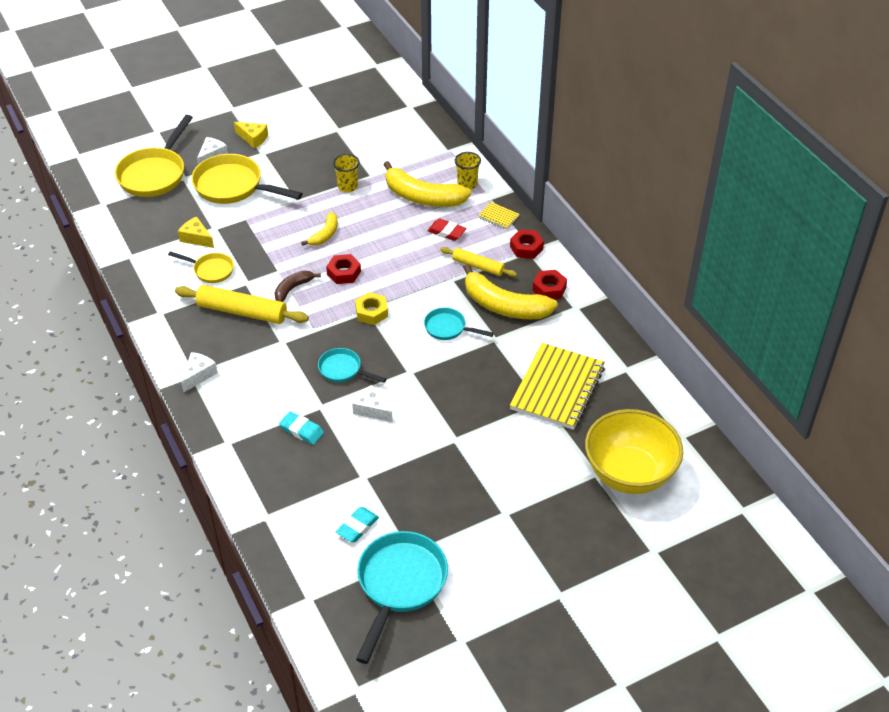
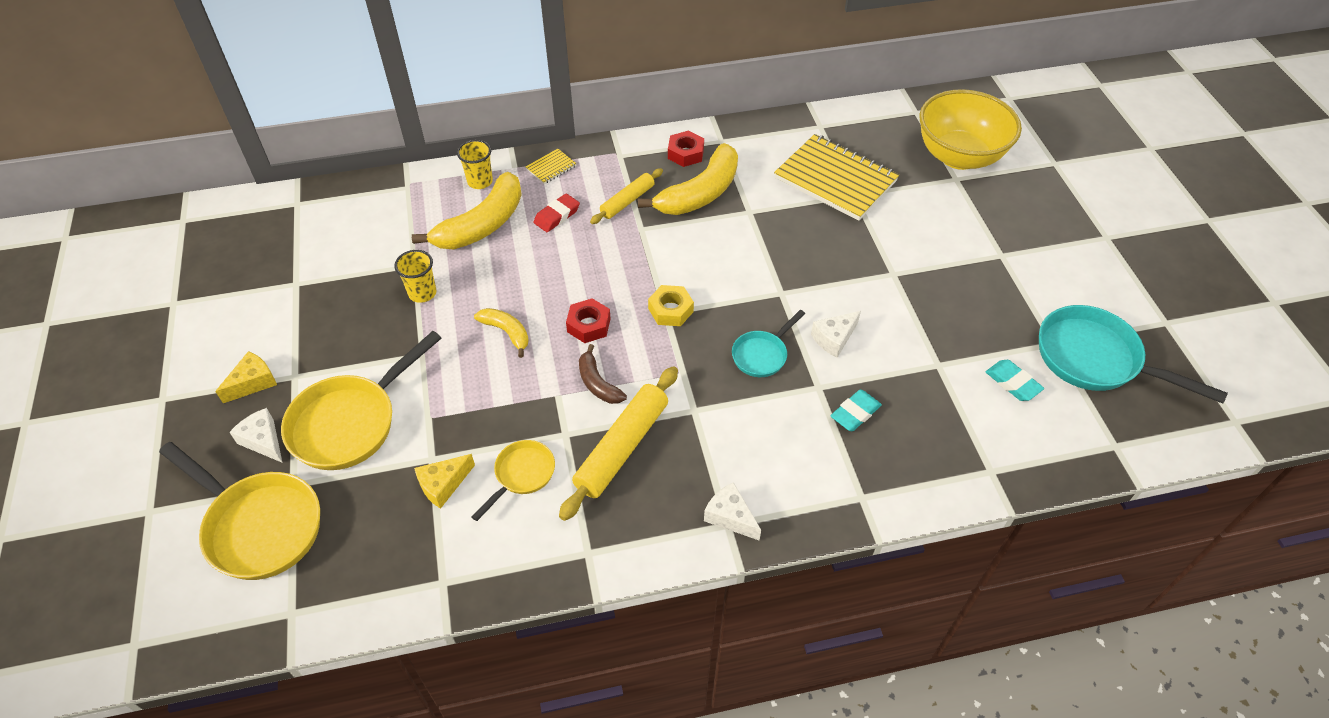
camera: 75 degrees left, 5 degrees up
(448, 328) = (720, 246): turquoise pan -> none
(526, 248) = (613, 157): red nut -> none

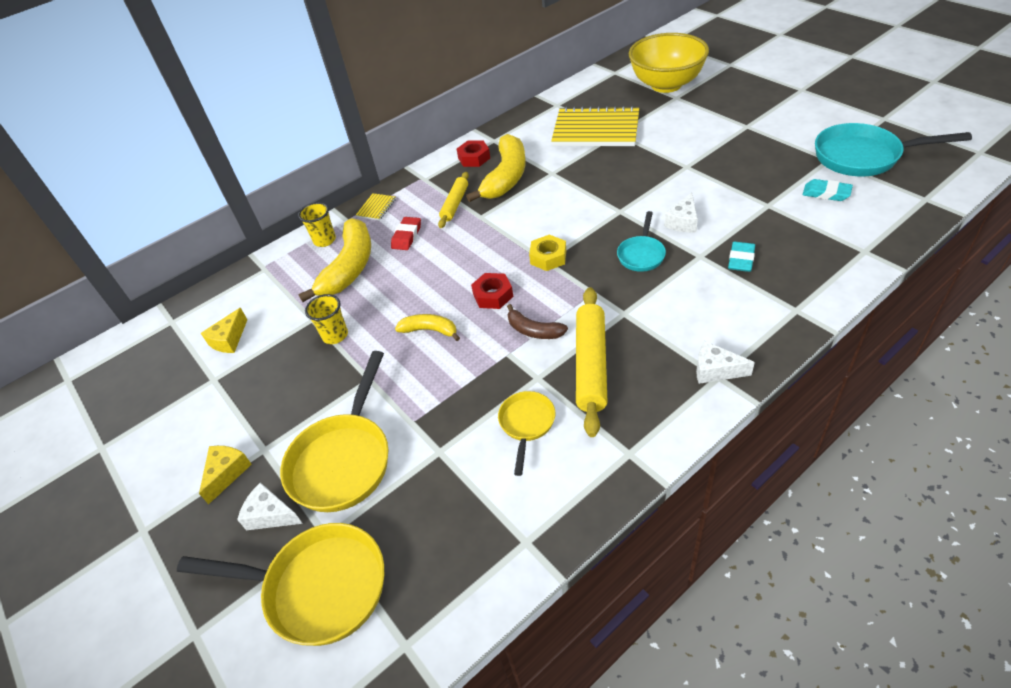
camera: 20 degrees left, 5 degrees down
(443, 485) = (465, 466): yellow cheese -> yellow cheese (229, 339)

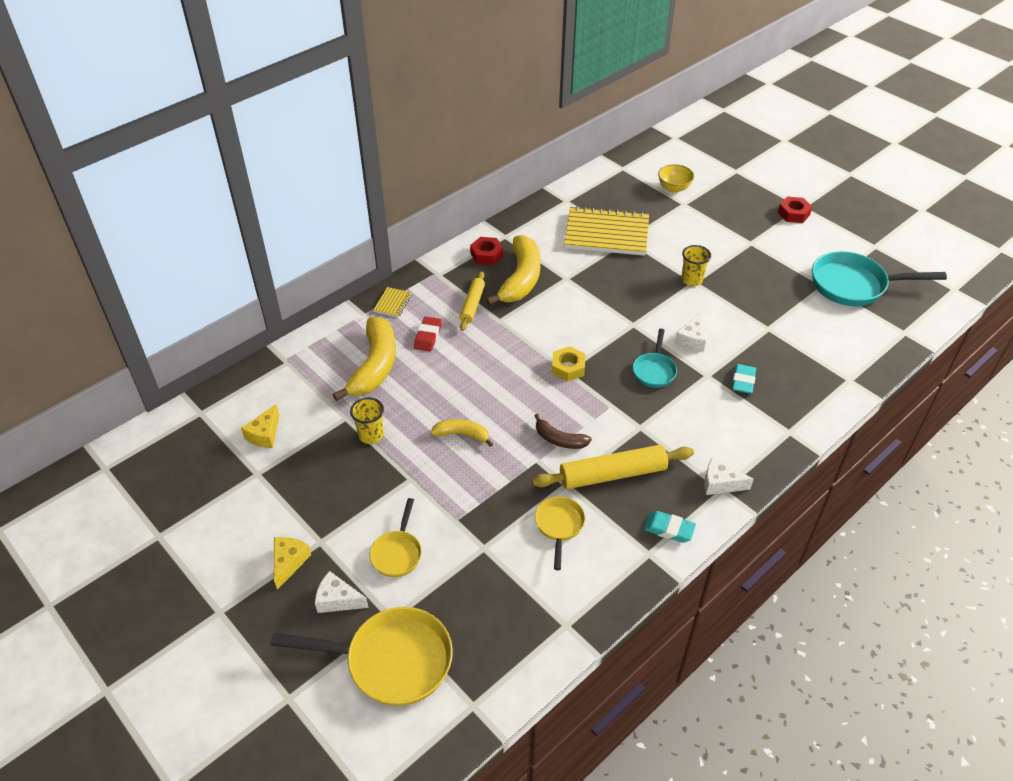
camera: 10 degrees left, 0 degrees up
(325, 240) = (344, 335): yellow cup -> yellow cup (691, 280)
(344, 460) = (397, 553): yellow pan -> yellow pan, size x0.54
(493, 295) = (518, 403): red nut -> red nut (793, 214)
(591, 365) = (613, 474): yellow rolling pin -> yellow rolling pin turned 75 degrees clockwise
(666, 85) = (674, 188): yellow bowl -> yellow bowl, size x0.47
(826, 193) = (819, 320): turquoise eraser -> turquoise eraser (669, 529)

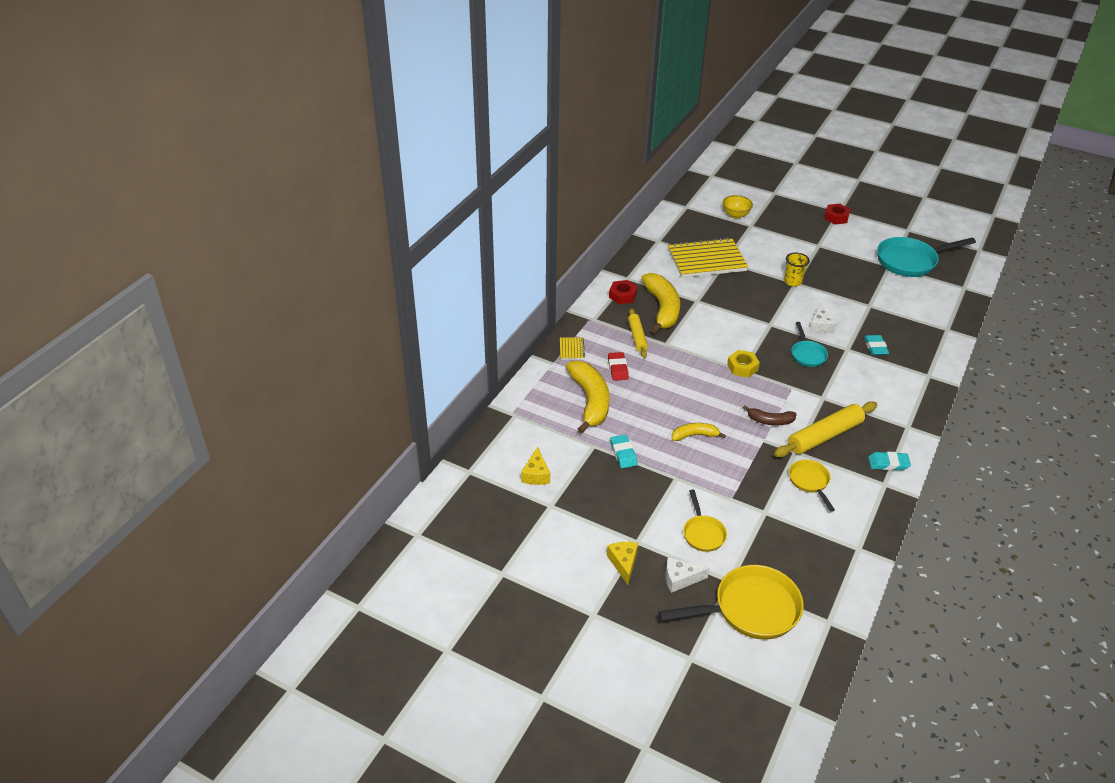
camera: 20 degrees left, 5 degrees down
(371, 435) = (623, 453): yellow cup -> turquoise eraser
(720, 484) = (904, 423): white cheese -> none

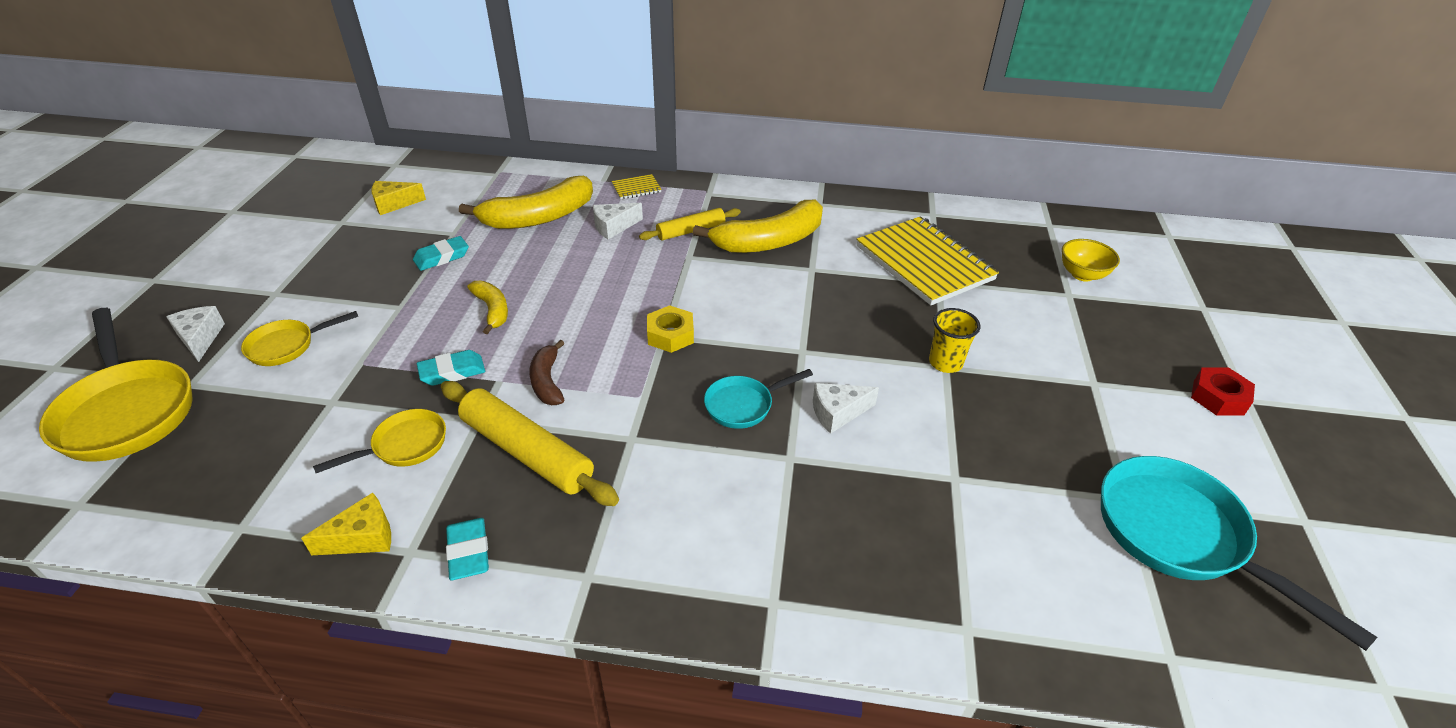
camera: 70 degrees right, 0 degrees up
(618, 368) = (613, 227): red eraser -> white cheese
(622, 295) = (775, 206): red nut -> none
(623, 563) = (236, 288): yellow cheese -> yellow cheese (363, 537)
(875, 347) = (819, 500): turquoise eraser -> turquoise eraser (452, 372)

